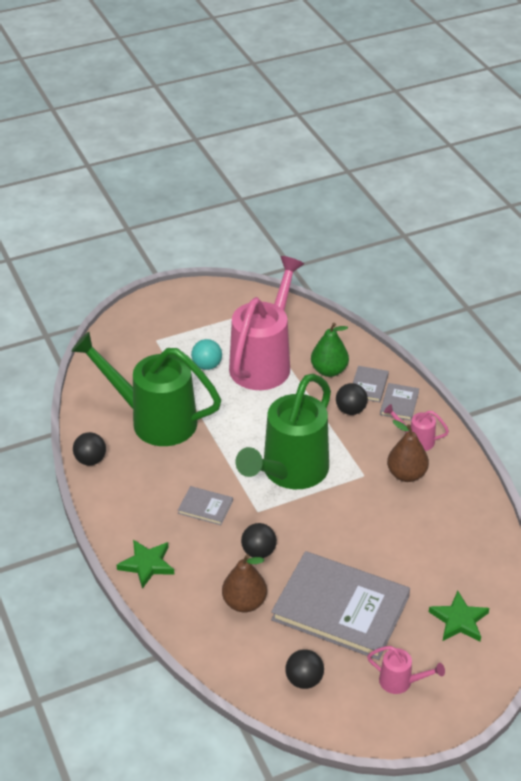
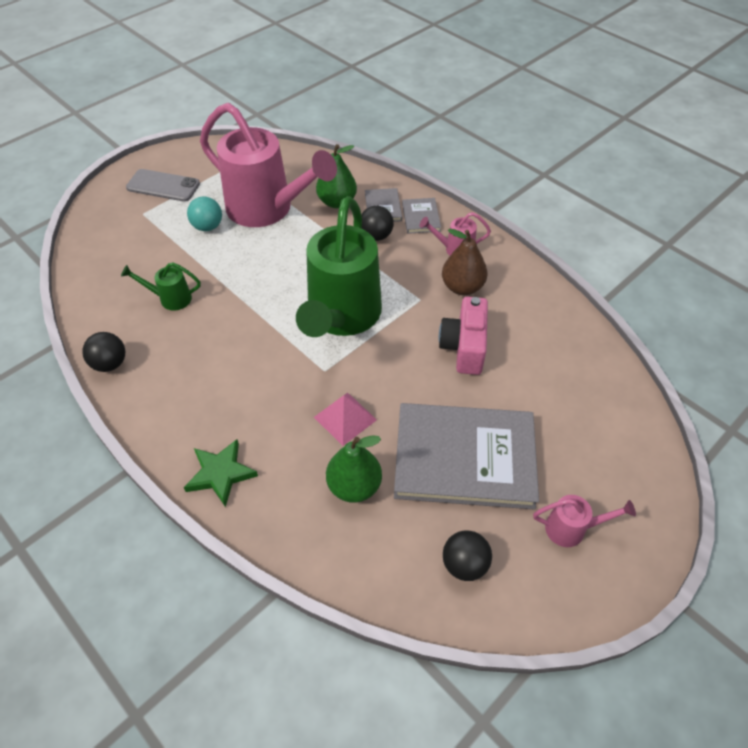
camera: 20 degrees left, 10 degrees up
(155, 420) = (170, 299): green watering can -> green watering can, size x0.42
(181, 319) = (163, 186): none -> grey phone
(205, 507) = (264, 382): grey book -> none
(244, 603) = (354, 486): brown pear -> green pear
(258, 552) = (345, 418): black ball -> pink pyramid
(264, 362) = (267, 209): pink watering can -> pink watering can turned 120 degrees clockwise
(383, 524) = (464, 347): none -> pink camera
(459, 620) = (594, 432): green star -> none

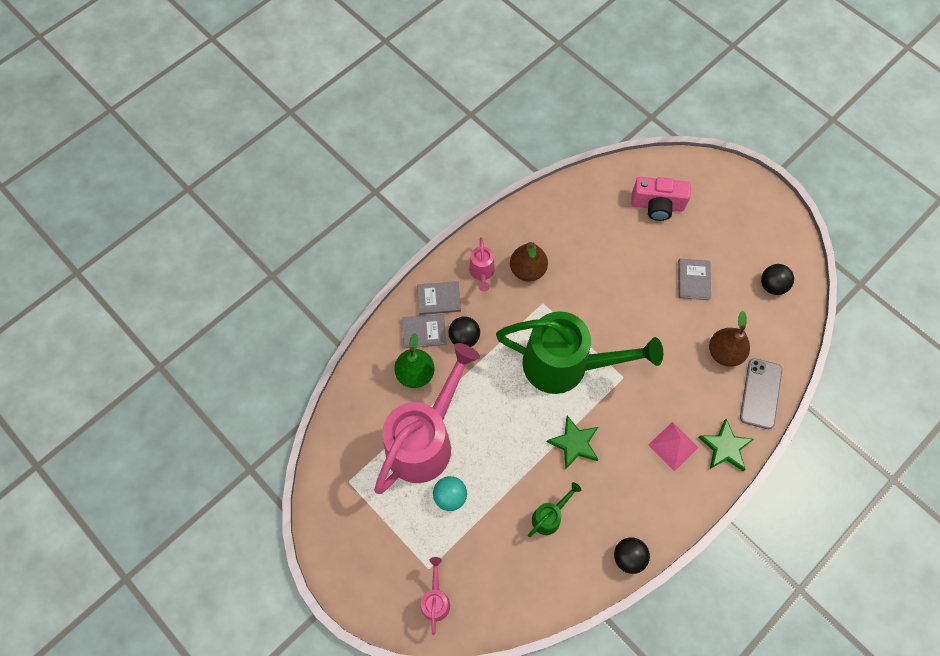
camera: 90 degrees left, 15 degrees up
(163, 186) = (384, 555): grey phone -> grey phone (760, 393)
(170, 299) = (549, 517): green watering can -> green watering can turned 135 degrees counterclockwise
(248, 322) = (574, 443): none -> green star
(345, 418) = (667, 360): pink pyramid -> pink pyramid (673, 446)
(354, 486) = (724, 353): green pear -> brown pear
(464, 347) = (593, 273): pink camera -> pink camera (657, 205)
(464, 458) = (693, 280): grey book -> grey book, size x0.43
(571, 529) = (739, 221): pink watering can -> pink watering can (435, 600)

